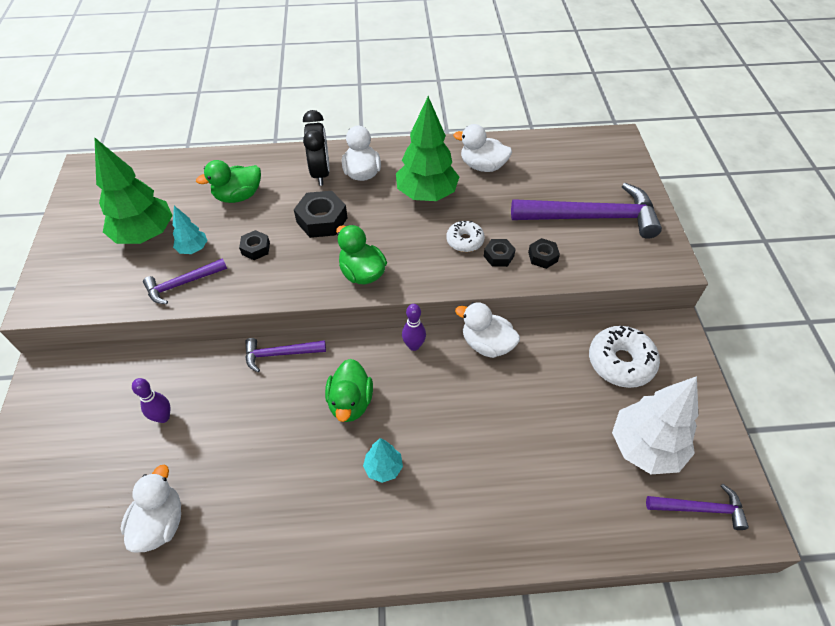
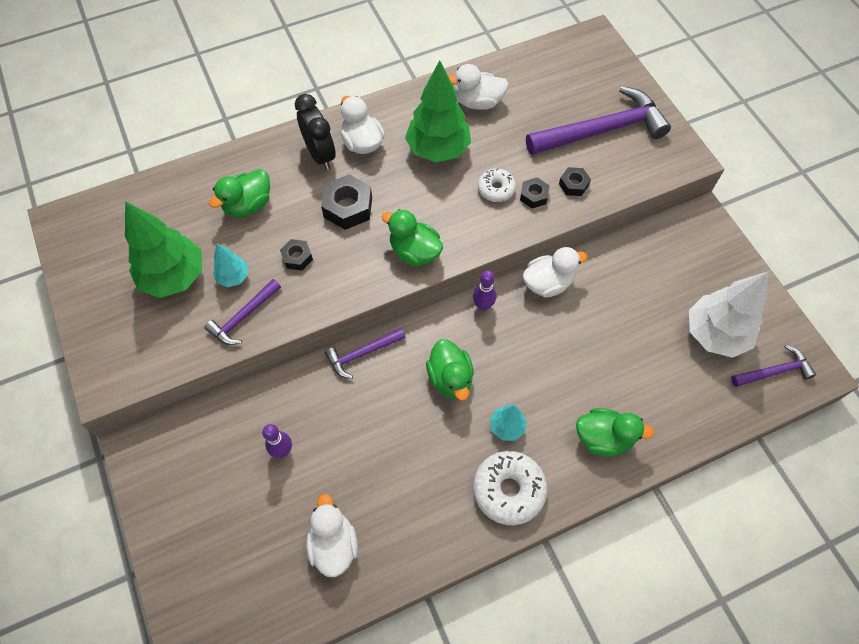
camera: 20 degrees left, 10 degrees up
(479, 514) = (603, 438): none -> green duck
(487, 344) = (547, 283): white duck -> white duck turned 150 degrees clockwise
(620, 362) = (668, 263): white donut -> white donut (508, 490)

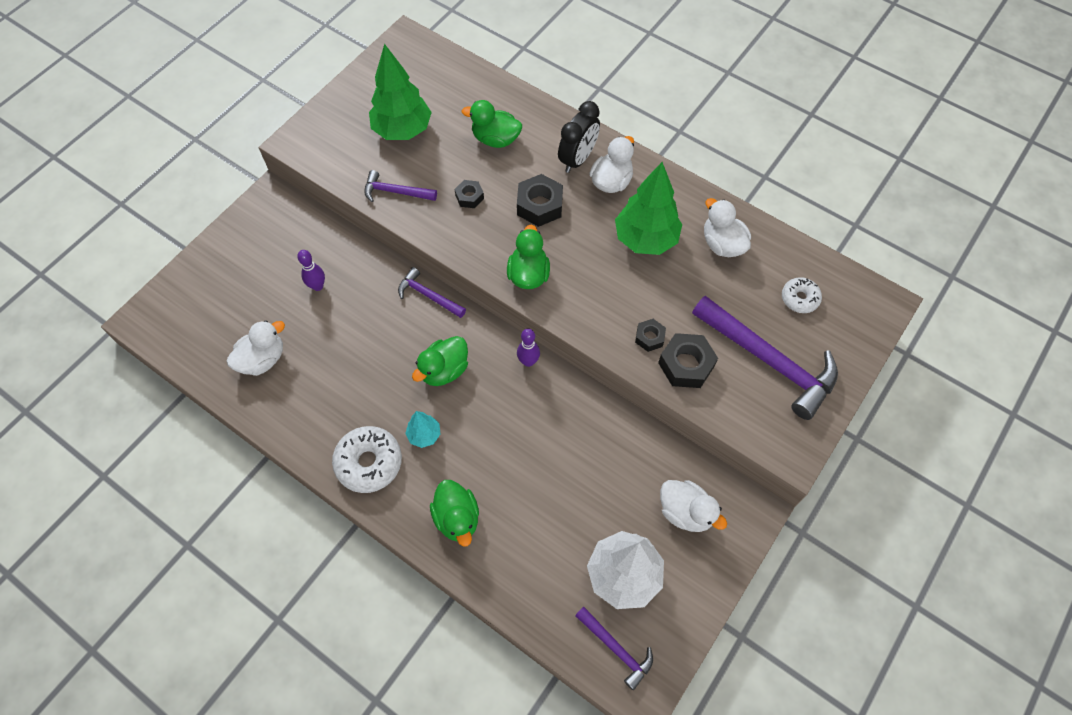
camera: 60 degrees right, 0 degrees up
(233, 277) = (425, 166): turquoise tree -> none
(496, 189) = (635, 304): white donut -> white donut (799, 298)
(547, 283) = (584, 402): white duck -> white duck (685, 512)
(573, 184) = (686, 364): black nut -> black nut, size x1.73

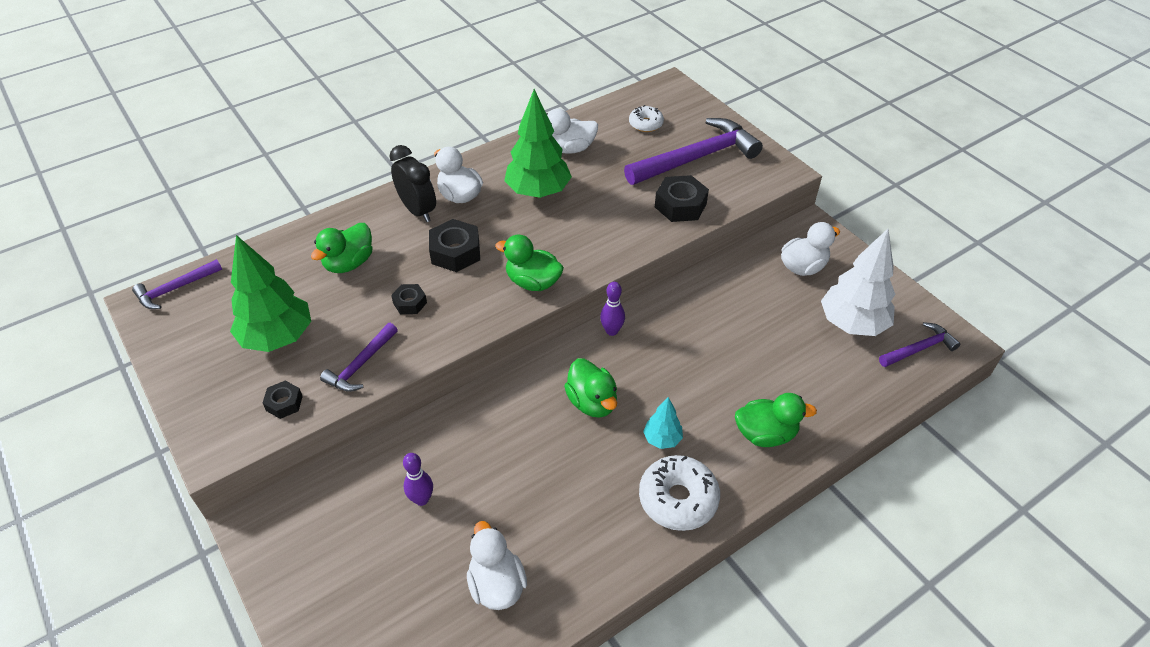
camera: 70 degrees left, 15 degrees down
(428, 295) = (493, 393): purple hammer -> purple hammer (175, 289)
(649, 337) = (643, 219): black nut -> black nut (284, 403)

